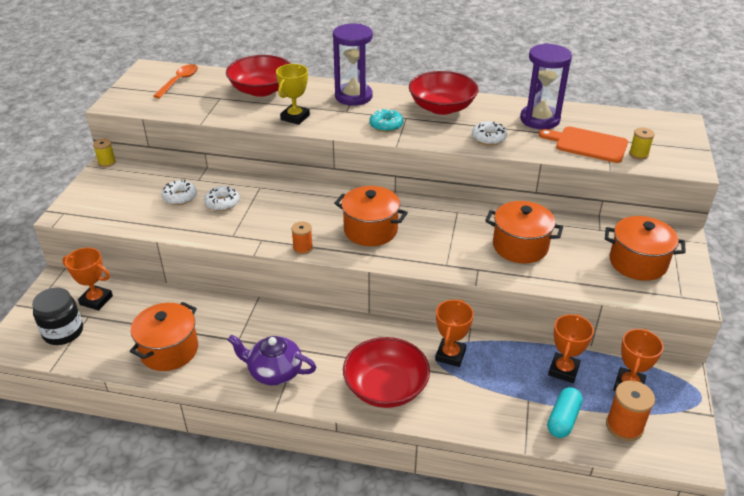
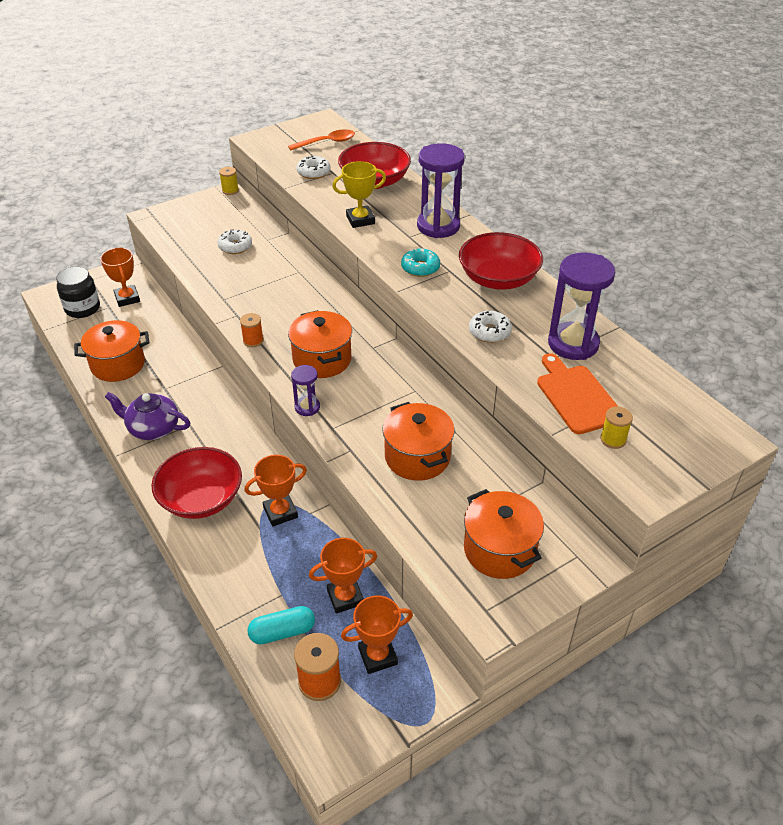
camera: 45 degrees right, 5 degrees up
(222, 203) = (255, 269): white donut -> white donut (313, 172)
(274, 372) = (152, 428): purple teapot -> purple teapot turned 45 degrees counterclockwise
(410, 263) = (307, 407): none -> purple hourglass

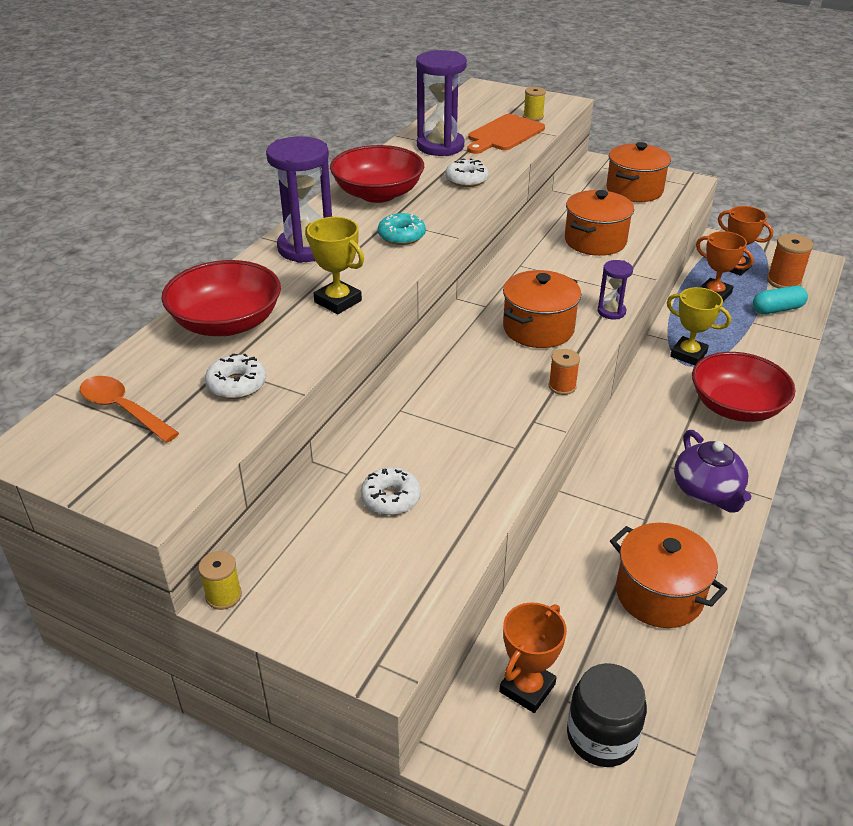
camera: 120 degrees left, 5 degrees down
(280, 512) = (688, 354): orange trophy -> yellow trophy
(282, 632) = (777, 309): turquoise capsule -> turquoise capsule turned 60 degrees counterclockwise

